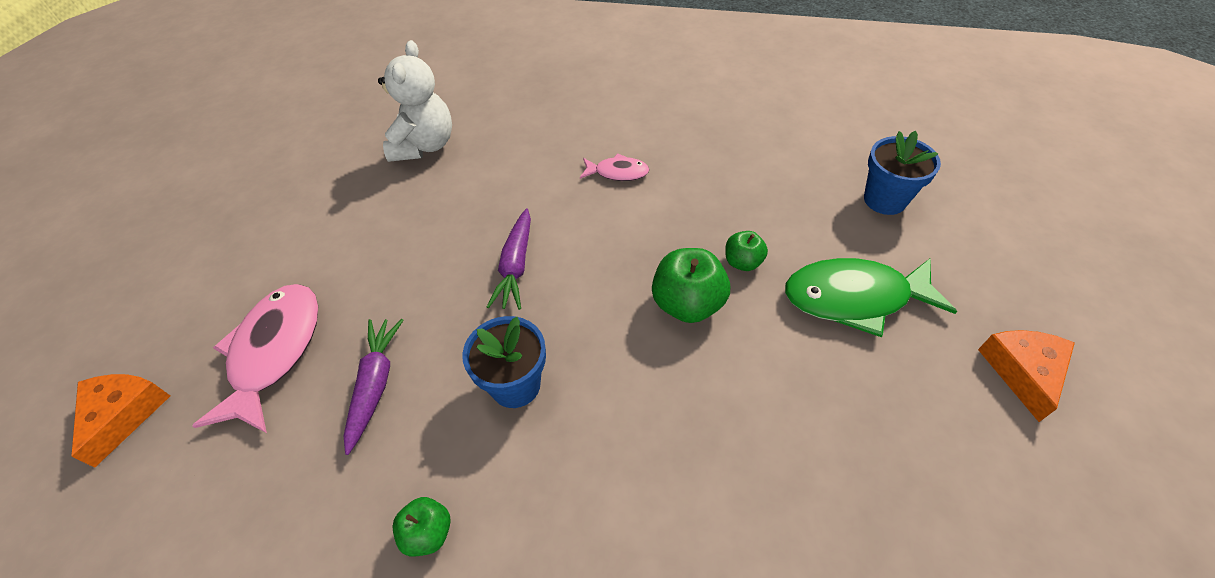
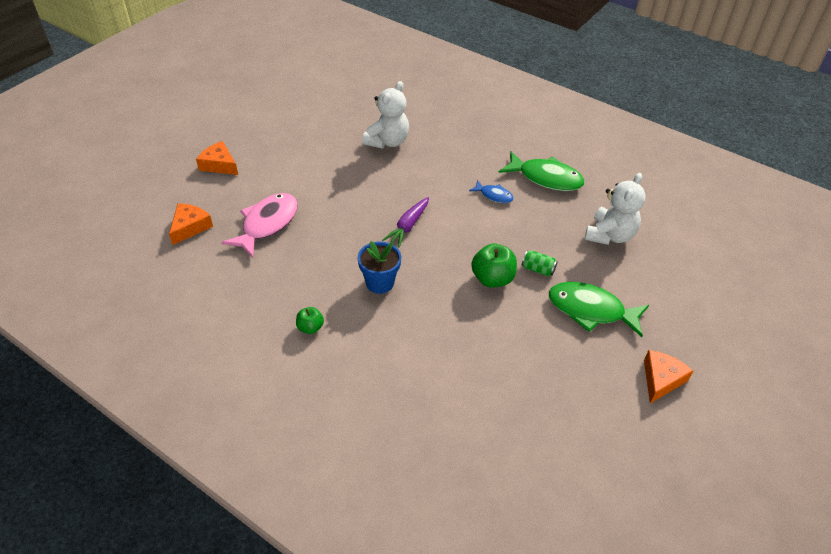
camera: 20 degrees right, 5 degrees down
(153, 275) = (219, 165): none -> orange cheese
(375, 384) = (310, 257): purple carrot -> none
(617, 172) = (494, 195): pink fish -> blue fish
(673, 124) = (545, 178): none -> green fish
(742, 262) = (538, 269): green apple -> green can
(804, 174) = (609, 235): none -> white teddy bear
(884, 200) = (650, 267): blue flower pot -> none

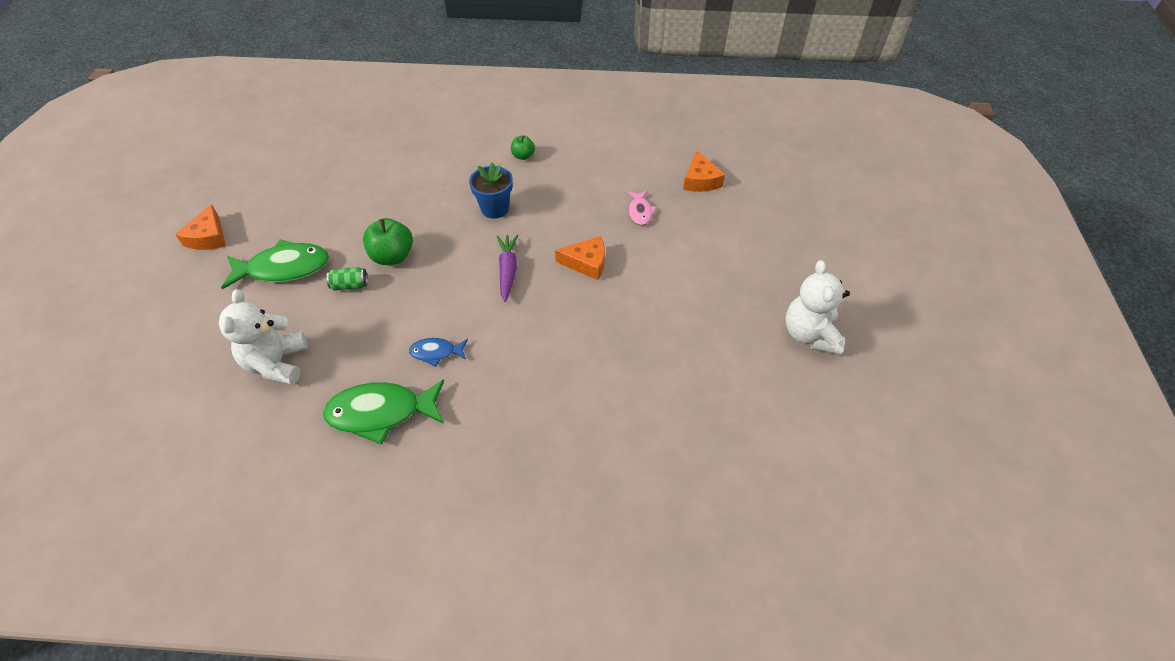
camera: 150 degrees right, 5 degrees up
(219, 165) = (754, 245): orange cheese -> orange cheese (586, 263)
(267, 224) = (640, 212): pink fish -> pink fish, size x0.52
(387, 141) = (614, 368): white teddy bear -> white teddy bear (810, 334)

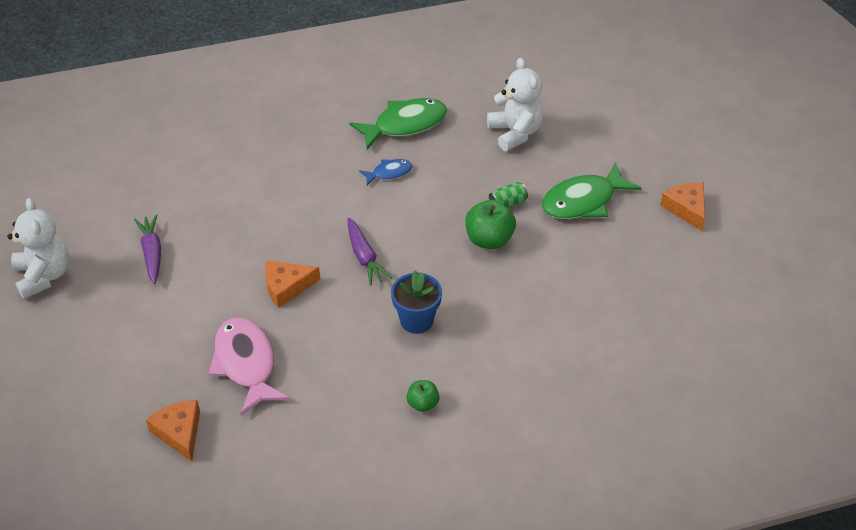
camera: 160 degrees right, 5 degrees down
(640, 212) = (246, 364): pink fish -> pink fish, size x1.92
(702, 329) = (152, 253): none -> purple carrot

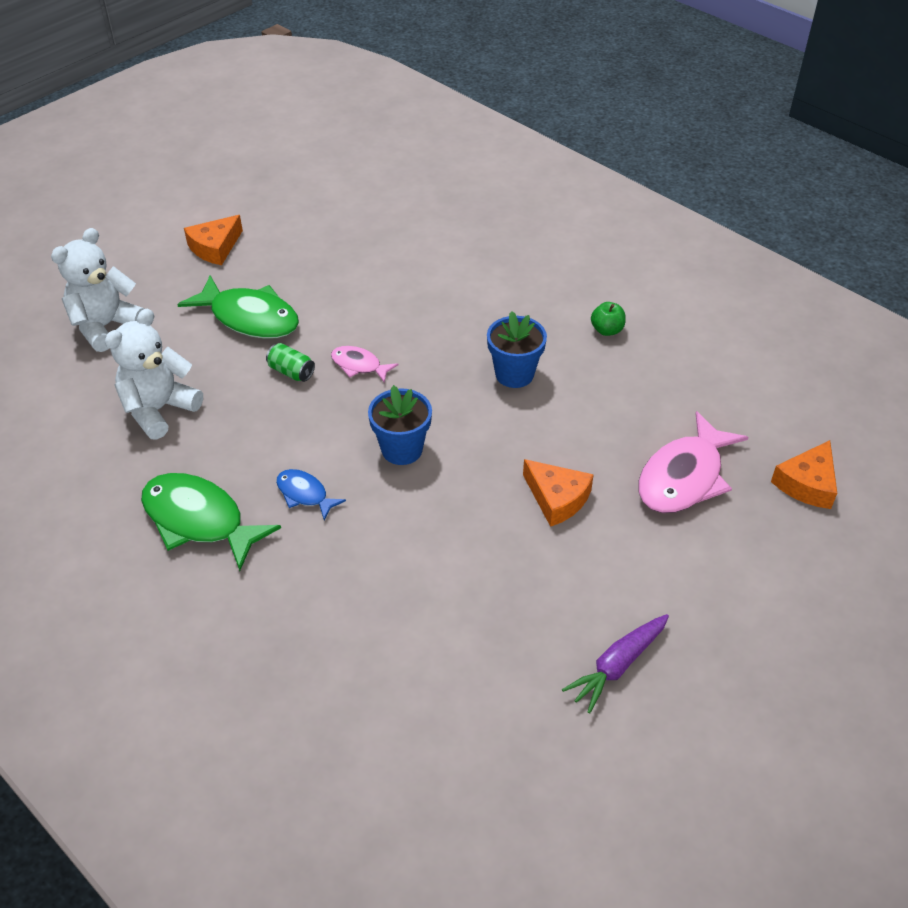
camera: 120 degrees left, 0 degrees up
(44, 276) = (755, 770): white teddy bear -> white teddy bear (105, 326)
(365, 257) = (460, 452): purple carrot -> none
(391, 230) = (402, 449): none -> blue flower pot
(489, 240) = (359, 365): green apple -> pink fish

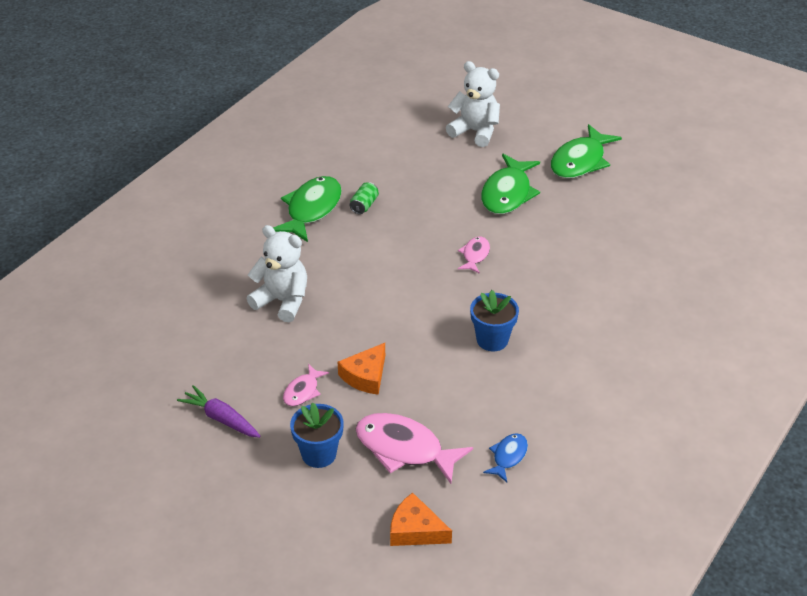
camera: 80 degrees right, 5 degrees down
(159, 410) = (403, 172): white teddy bear -> white teddy bear (282, 301)
(215, 247) = (580, 161): orange cheese -> green fish
(291, 372) = (457, 223): green can -> green can (364, 205)
(305, 494) = (343, 250): blue fish -> blue fish (508, 457)
(402, 449) = (395, 289): blue flower pot -> blue flower pot (319, 454)
(575, 567) = (303, 391): none -> pink fish
(607, 330) = (566, 392): green apple -> none

